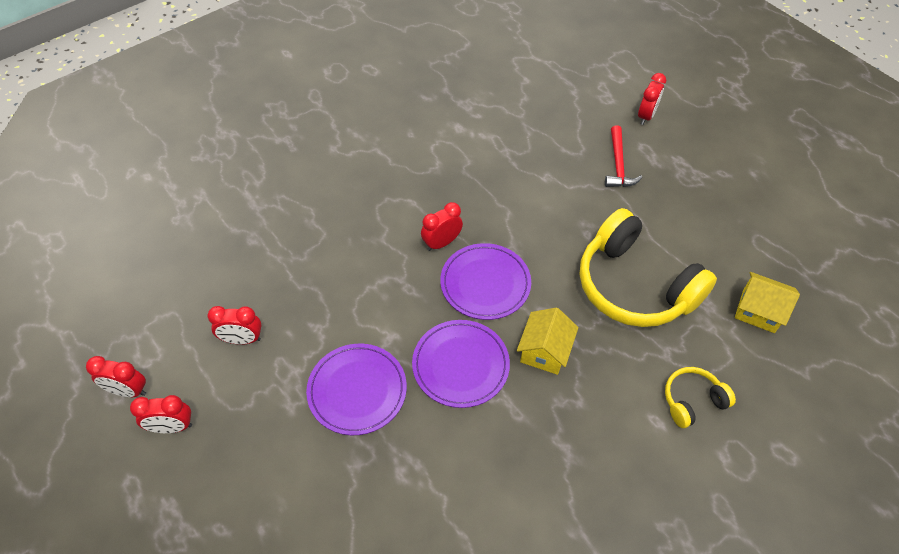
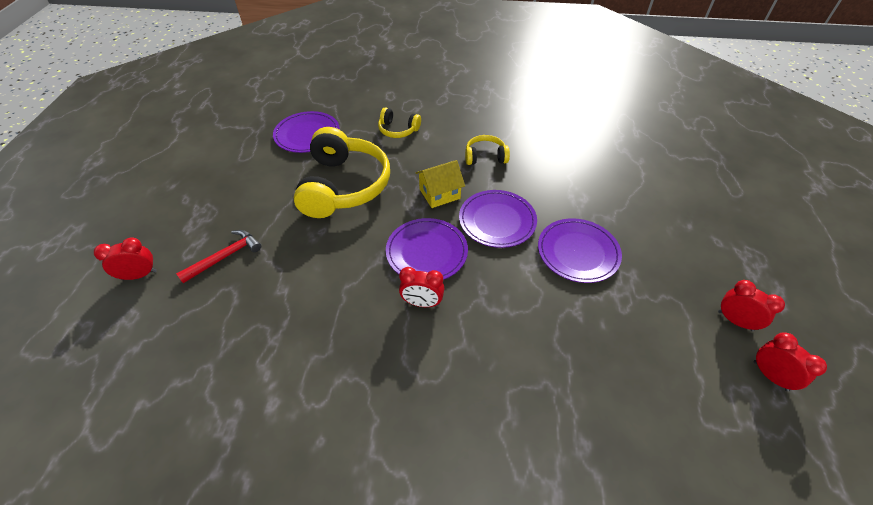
camera: 135 degrees left, 5 degrees down
(242, 339) = (646, 347): red clock -> none
(558, 445) = (485, 157): none -> yellow headphones
(758, 311) = (307, 134): yellow house -> purple plate

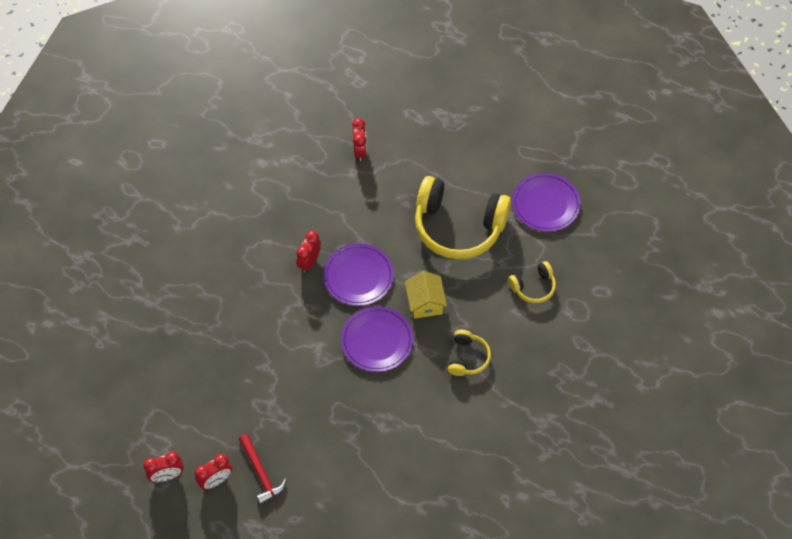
camera: 105 degrees right, 10 degrees up
(139, 275) = (396, 84): red clock -> red clock (359, 151)
(225, 257) = (398, 137): red hammer -> red hammer (261, 473)
(398, 130) = (533, 287): yellow headphones -> yellow headphones turned 150 degrees counterclockwise
(578, 252) = (320, 393): purple plate -> none

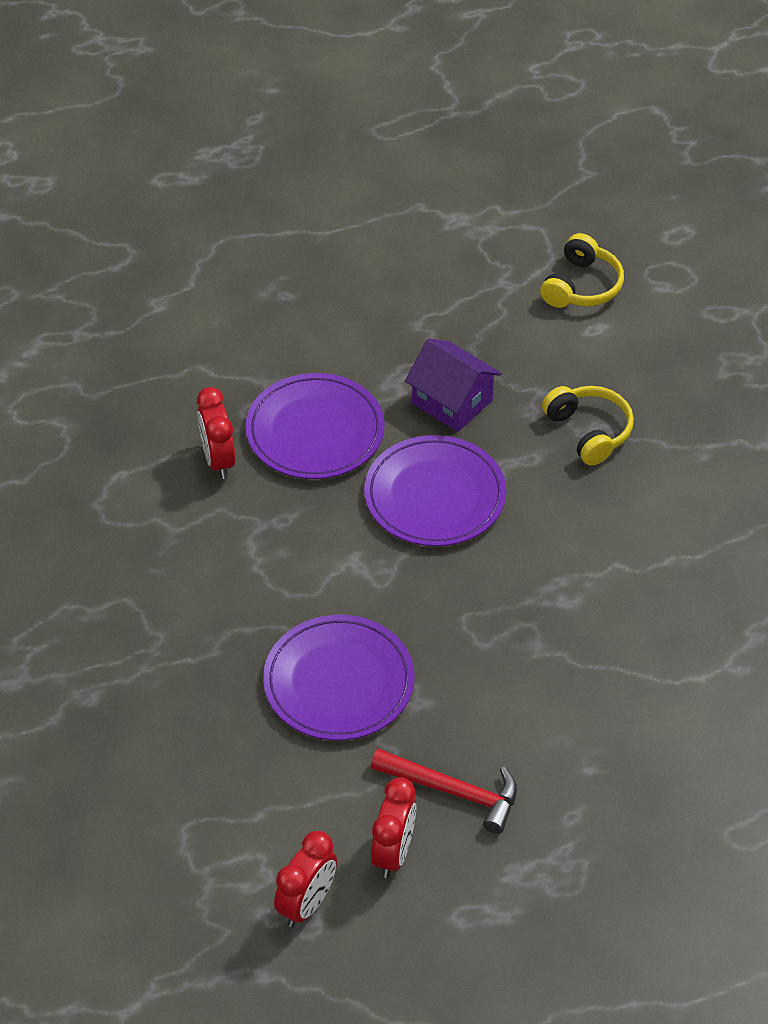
camera: 40 degrees left, 10 degrees down
(359, 151) = (139, 270): red clock -> none
(425, 303) = (452, 402): yellow house -> purple house
(458, 226) = (394, 277): yellow headphones -> none
(545, 204) = (486, 176): purple plate -> purple plate (339, 682)

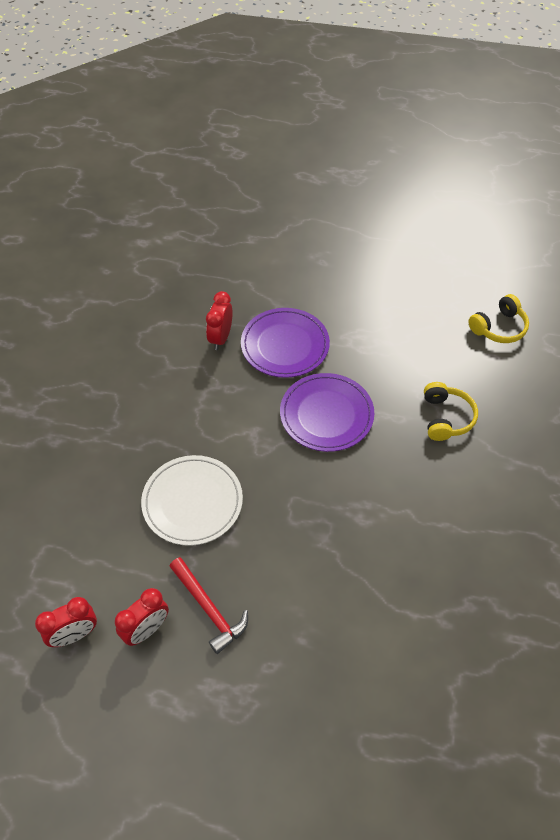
camera: 30 degrees right, 5 degrees up
(339, 682) = (192, 502): purple plate -> white plate
(452, 402) = (375, 363): purple house -> none

